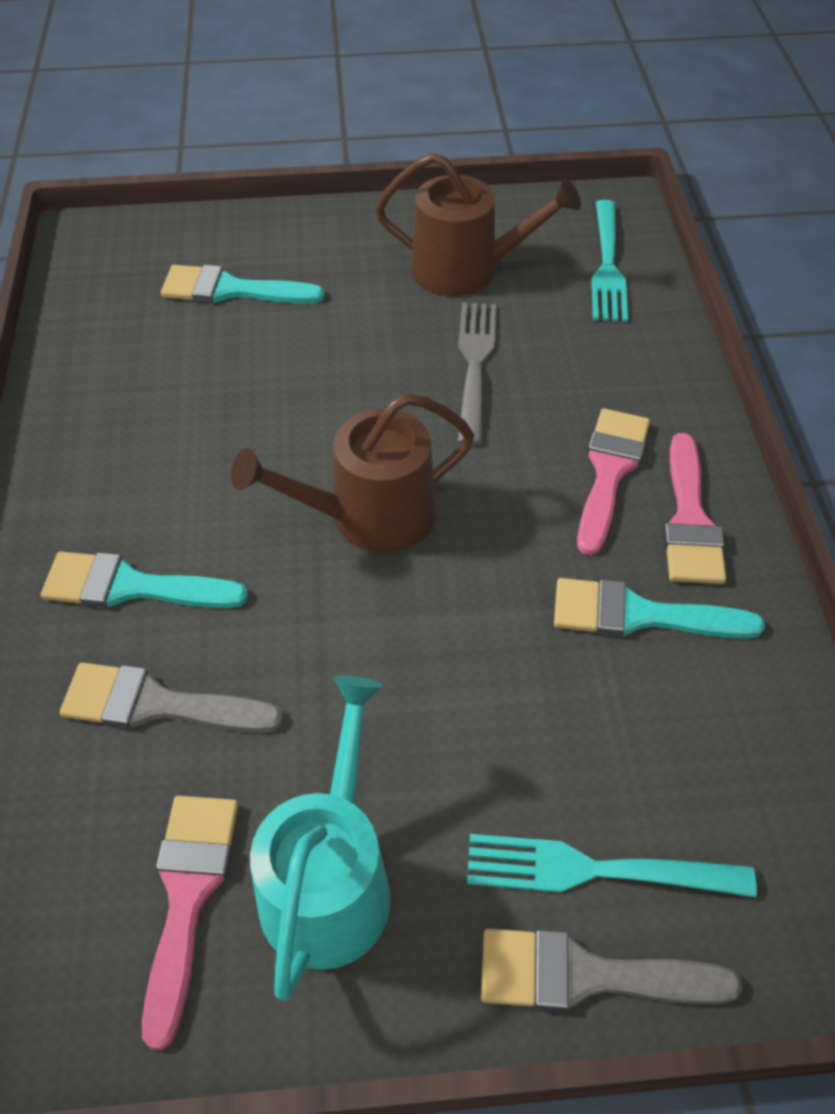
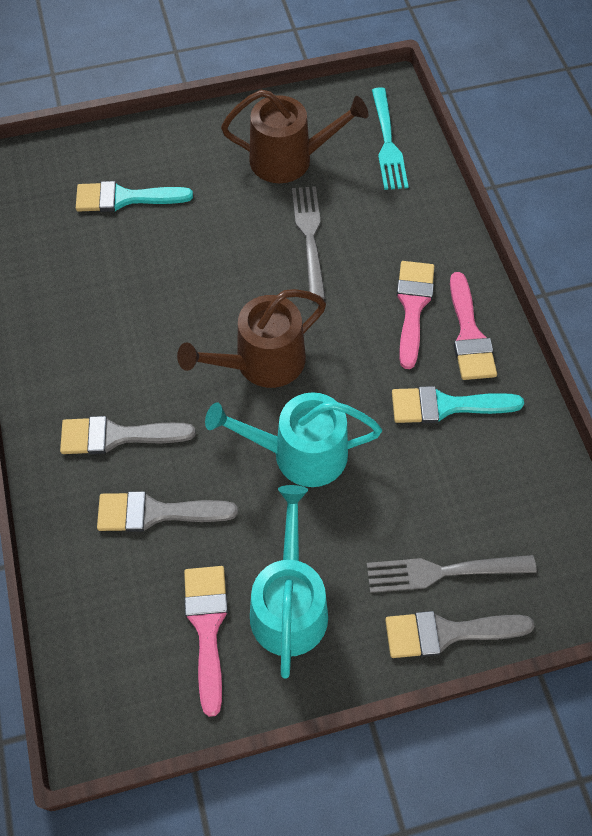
camera: 10 degrees left, 10 degrees up
(131, 586) = (117, 436): turquoise brush -> grey brush
(398, 651) = (300, 454): none -> turquoise watering can
(595, 870) = (443, 572): turquoise fork -> grey fork

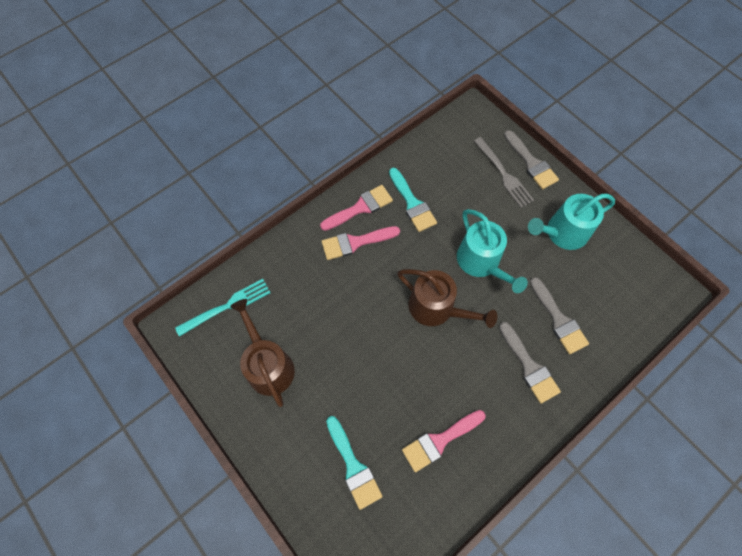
camera: 115 degrees left, 5 degrees up
(207, 627) = (597, 264): pink brush -> pink brush (439, 441)
(309, 237) = (330, 322): grey fork -> none

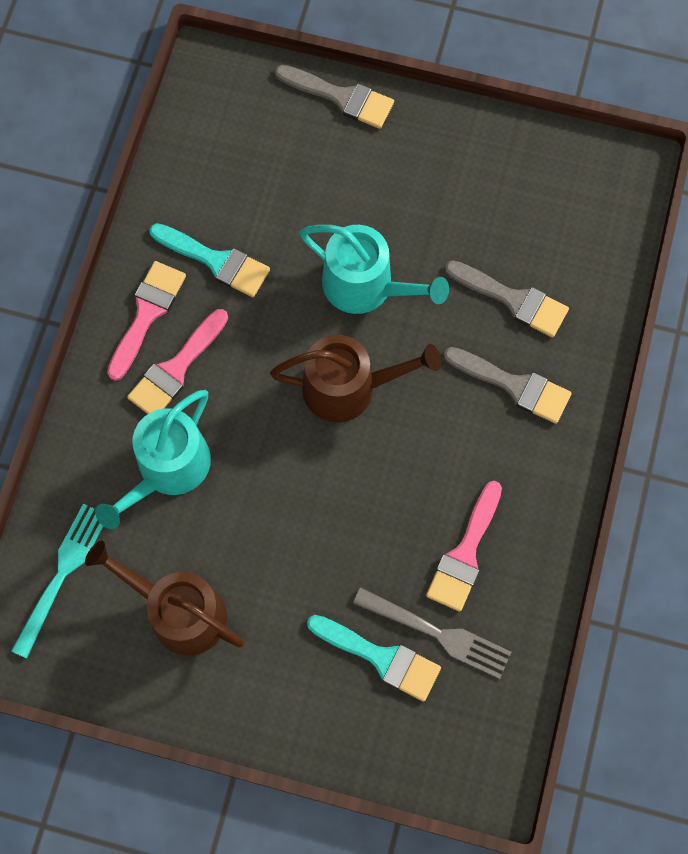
camera: 35 degrees left, 5 degrees up
(503, 174) = (314, 138): grey fork -> grey fork (437, 633)
(562, 233) = (446, 176): turquoise watering can -> turquoise watering can (168, 469)

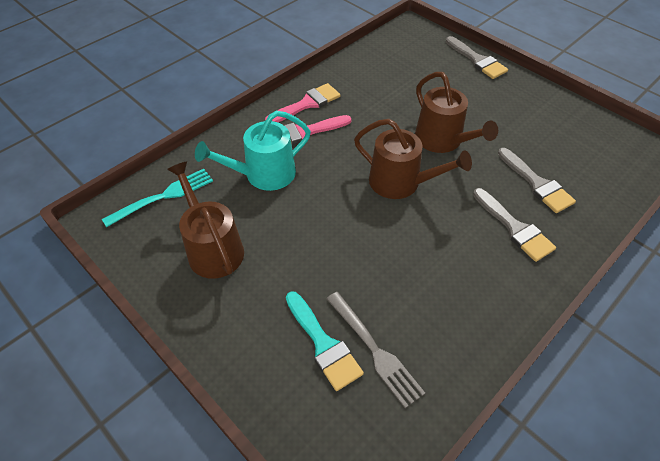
camera: 30 degrees right, 20 degrees down
(216, 261) = (361, 97): turquoise brush -> none
(366, 286) = (442, 140): turquoise watering can -> brown watering can
(465, 554) = (425, 309): pink brush -> none

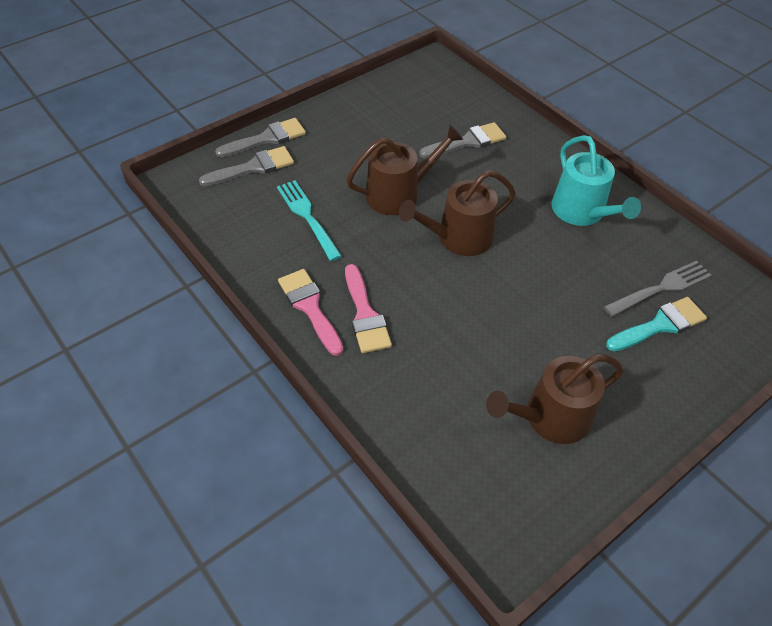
camera: 85 degrees left, 0 degrees up
(163, 196) = (465, 477): turquoise fork -> turquoise fork (307, 217)
(264, 174) = (435, 361): turquoise watering can -> turquoise watering can (581, 212)
(400, 182) = (458, 238): brown watering can -> brown watering can turned 150 degrees counterclockwise
(514, 228) = (522, 169): grey brush -> grey brush (253, 167)

